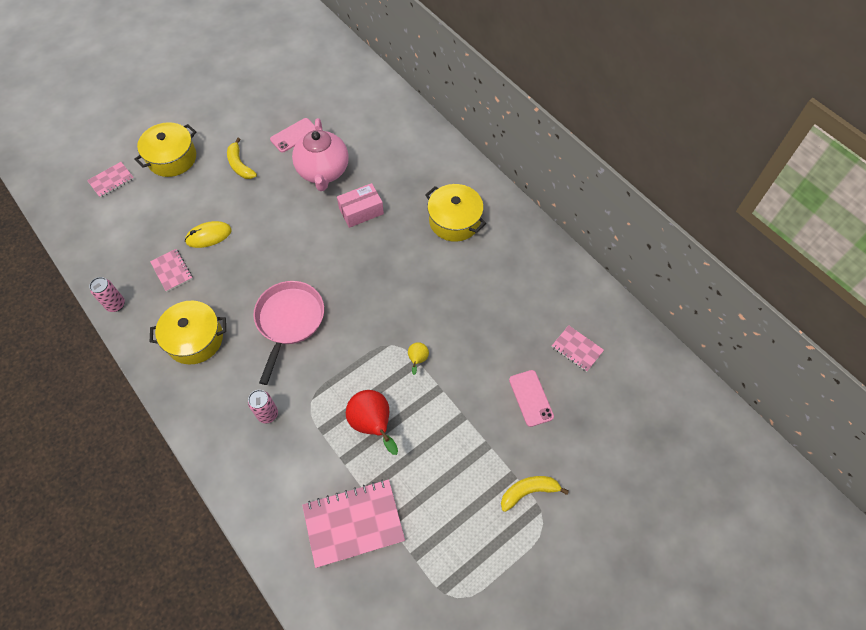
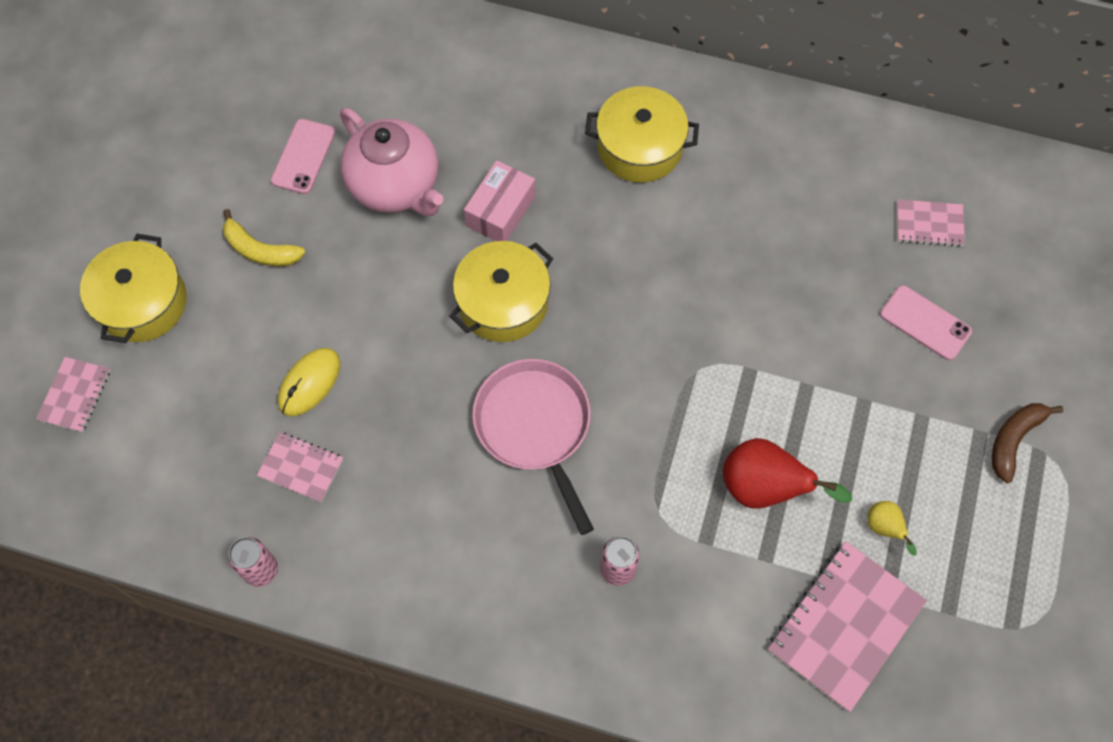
camera: 35 degrees left, 5 degrees up
(195, 339) = (425, 540): yellow pot -> yellow pot (503, 302)
(417, 360) = (749, 367): yellow pear -> yellow pear (884, 528)
(528, 491) = (1013, 440): yellow banana -> brown banana

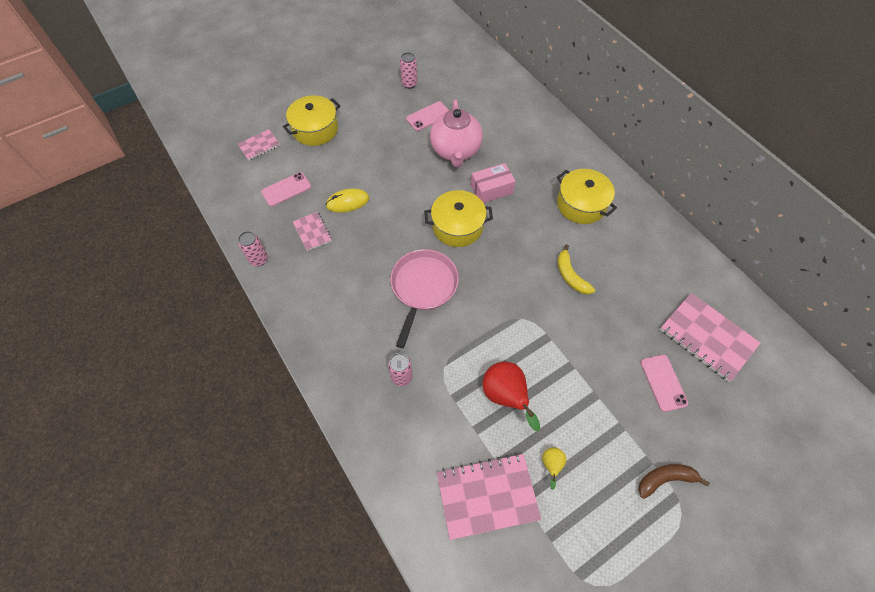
camera: 40 degrees right, 5 degrees down
(193, 433) = (286, 189): none -> pink phone
(222, 121) = (409, 84): none -> pink can
(260, 250) = (378, 139): yellow banana -> yellow banana (570, 275)
(929, 224) = (707, 337): pink notebook -> pink notebook, size x1.85

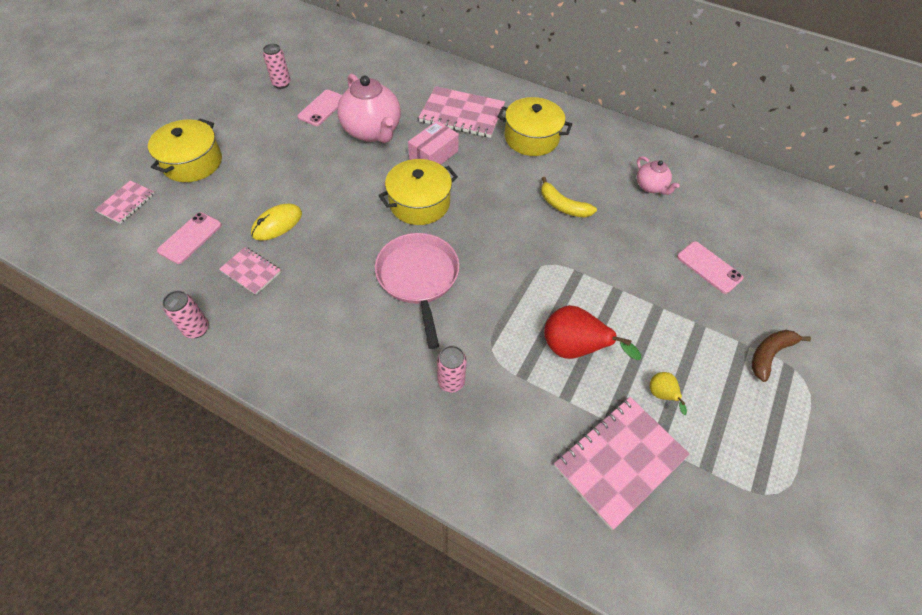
camera: 30 degrees left, 5 degrees down
(659, 290) = (650, 187): none -> pink teapot
(707, 337) = (718, 211): pink notebook -> pink notebook (462, 114)

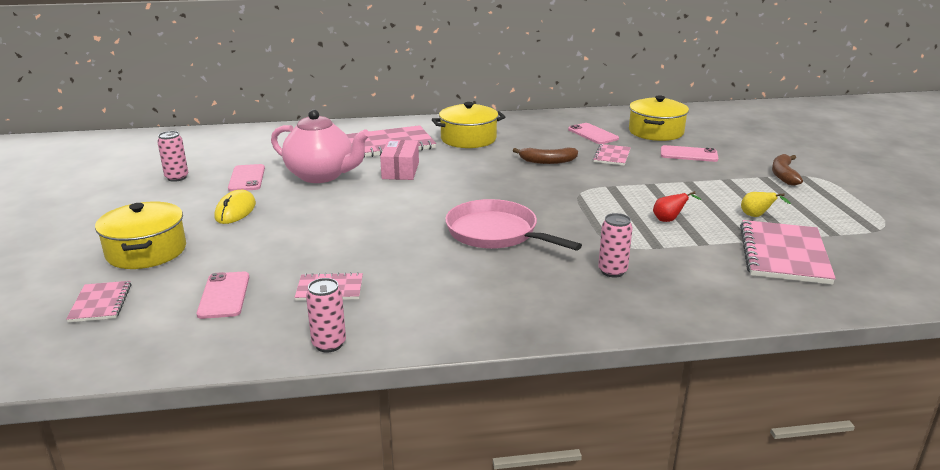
camera: 35 degrees left, 30 degrees down
(277, 224) = (310, 253): yellow mouse -> yellow mouse (235, 210)
(419, 203) = (430, 197): yellow pot -> yellow pot (656, 132)
(563, 206) = (547, 161): yellow banana -> brown banana
(573, 349) = (669, 220): red pear -> red pear, size x0.51
(630, 229) = (612, 156): none -> pink notebook
(650, 187) = (593, 134): pink teapot -> pink phone

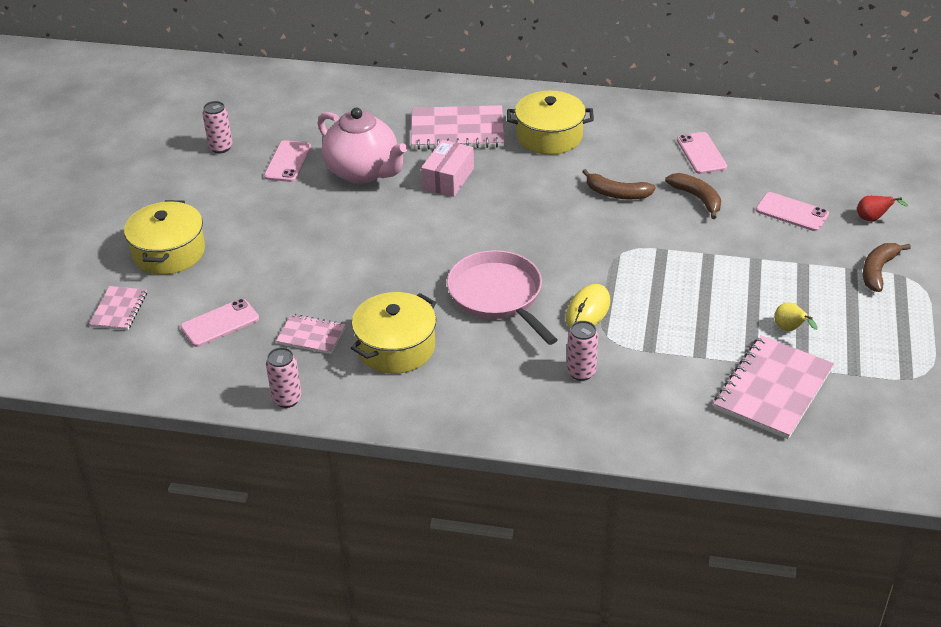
camera: 20 degrees right, 15 degrees up
(224, 295) = (220, 323): pink phone -> pink phone turned 45 degrees clockwise
(235, 210) = (262, 211): yellow mouse -> yellow mouse (588, 310)
(612, 156) = (697, 198): pink notebook -> brown banana
(656, 132) = (782, 163): yellow pot -> yellow pot (396, 347)
(669, 220) = (689, 315): red pear -> red pear (873, 219)

